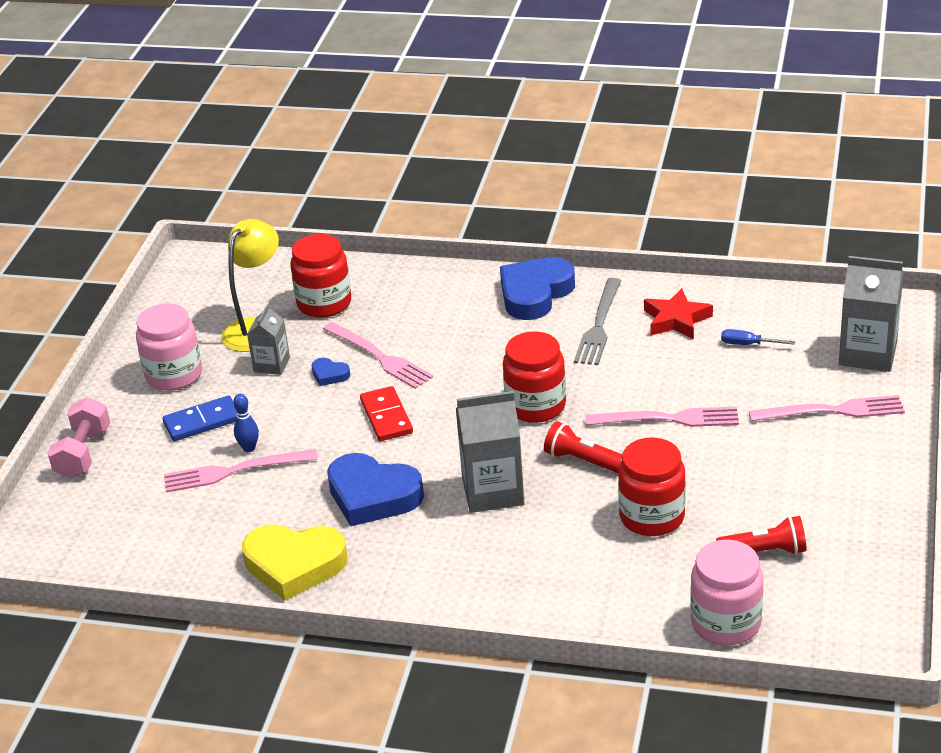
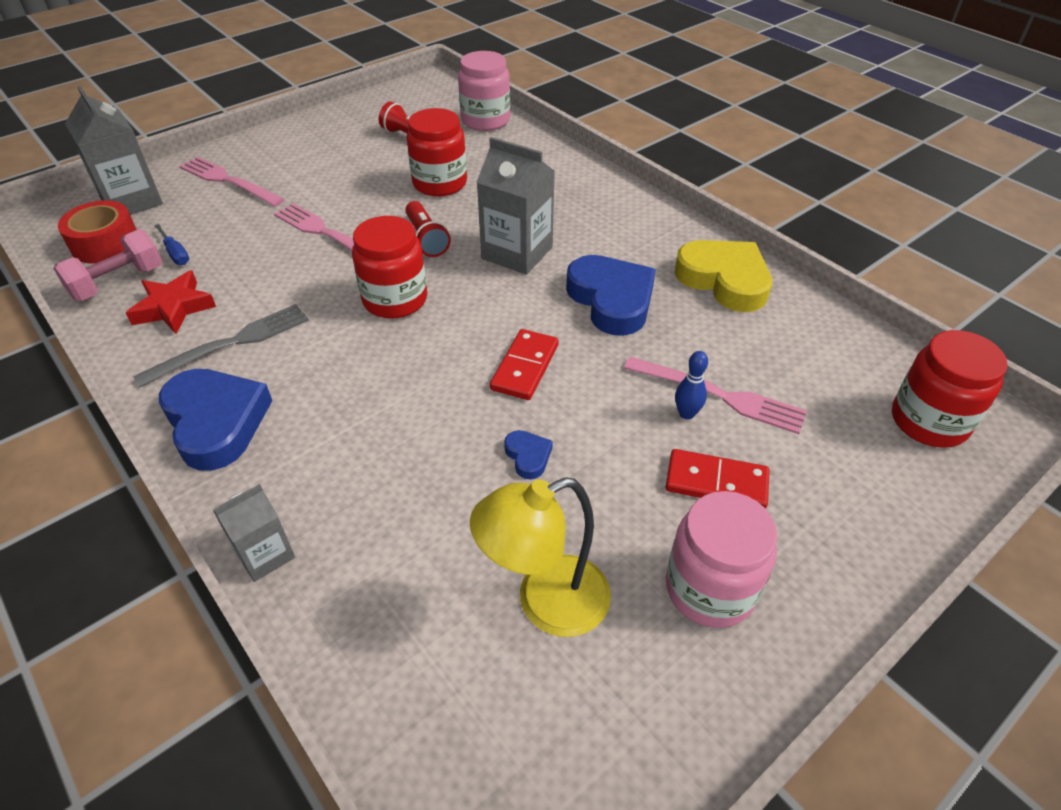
camera: 145 degrees left, 10 degrees up
(83, 453) = (888, 526): pink dumbbell -> pink dumbbell (118, 282)
(202, 422) = (716, 482): blue domino -> red domino
(272, 365) = (577, 518): grey carton -> grey carton (265, 554)
(324, 303) = (425, 586): red jar -> red jar (929, 421)
(379, 357) = (455, 445): pink fork -> none
(535, 293) = (216, 422): blue heart -> blue heart turned 105 degrees counterclockwise
(811, 321) = (105, 244): none -> red tape

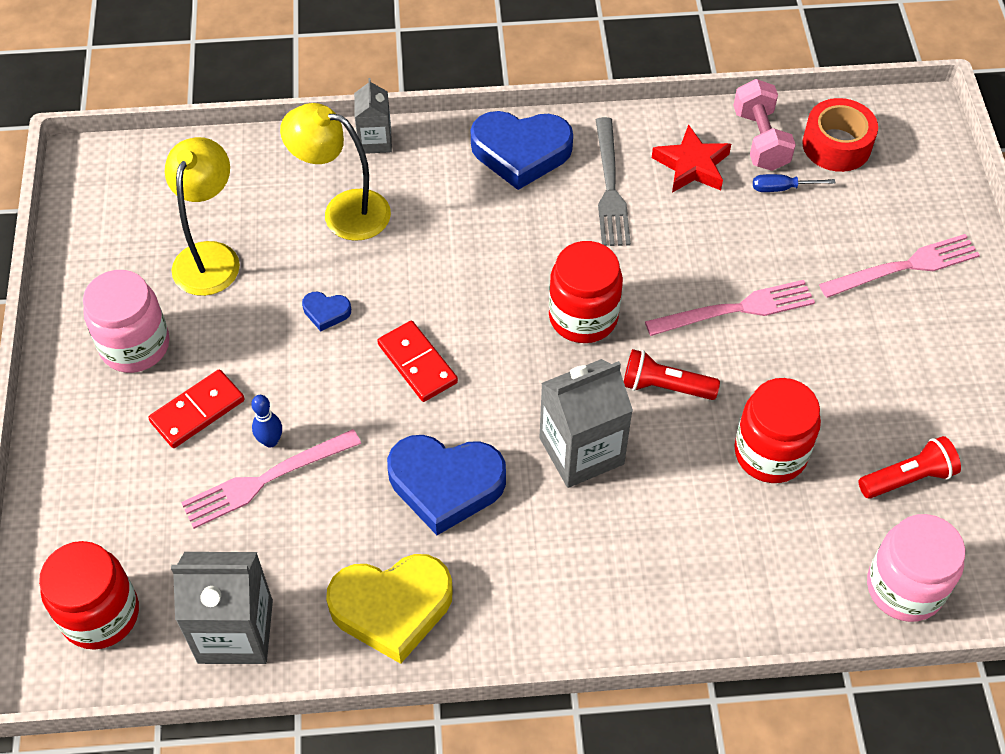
camera: 125 degrees right, 10 degrees up
(131, 201) = (911, 180): grey carton -> grey carton (235, 631)
(392, 519) = (343, 211): none -> yellow lamp

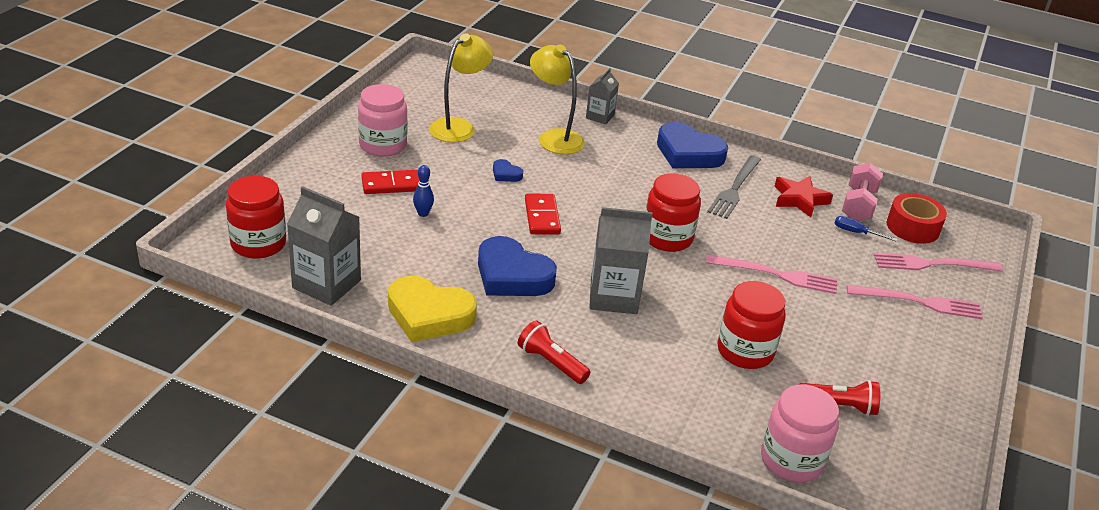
camera: 25 degrees right, 20 degrees down
(265, 480) = (405, 228): pink fork -> pink fork (932, 264)
(664, 386) = (696, 290): red flashlight -> red flashlight (551, 363)

